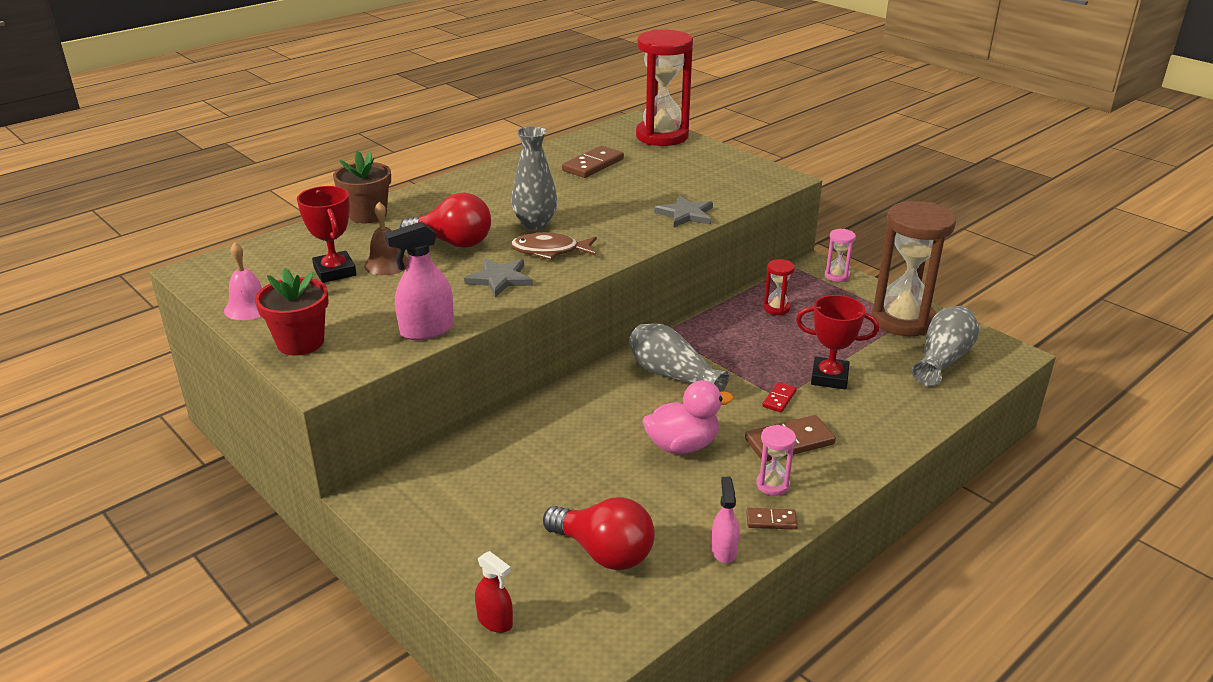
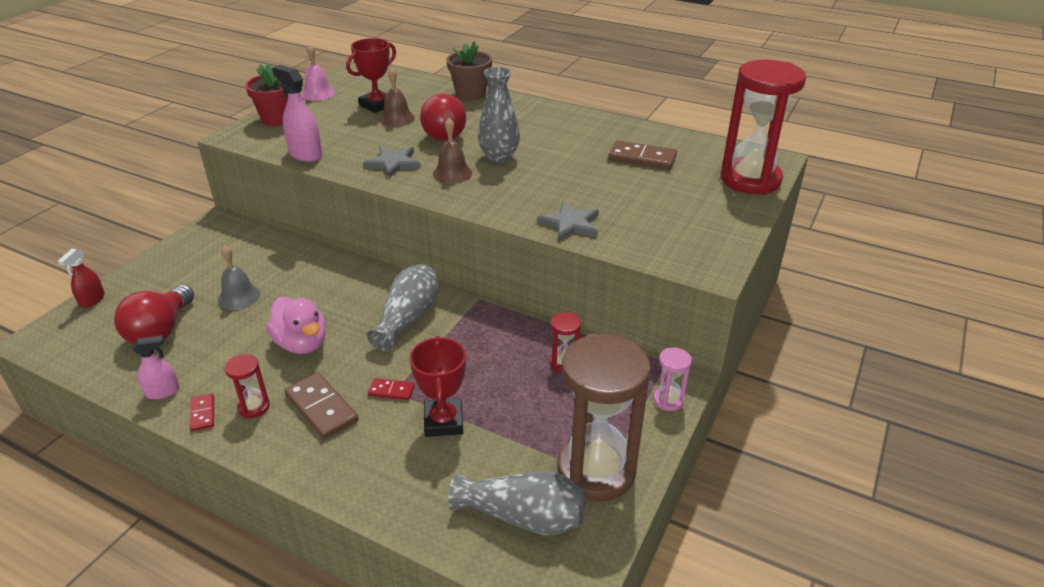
camera: 70 degrees right, 5 degrees up
(550, 251) = (452, 173): brown fish -> brown bell
(567, 485) = (239, 296): none -> grey bell
(771, 521) = (202, 414): brown domino -> red domino
(773, 485) = (254, 407): pink hourglass -> red hourglass

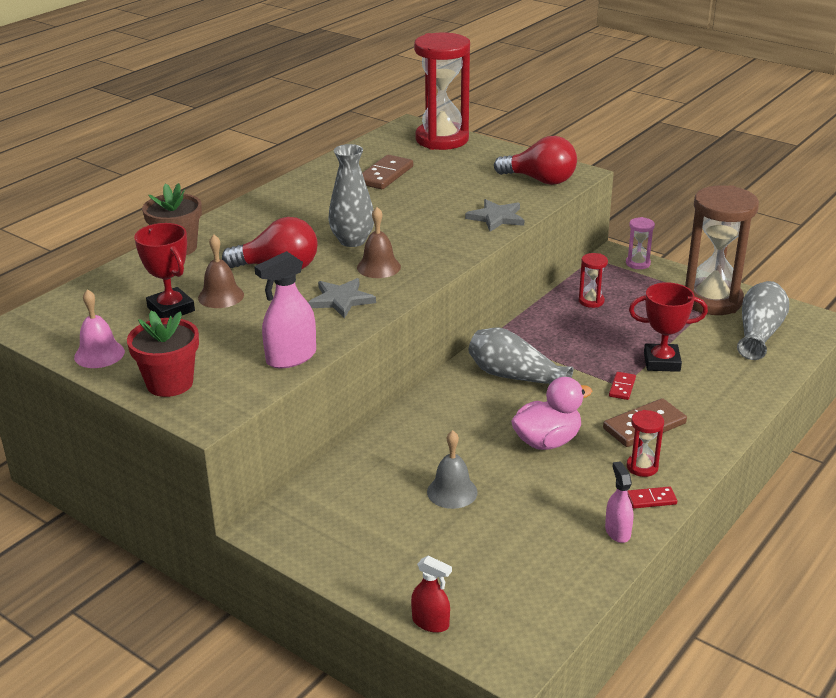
camera: 80 degrees left, 5 degrees down
(160, 331) = (509, 548): red light bulb -> red light bulb (540, 180)

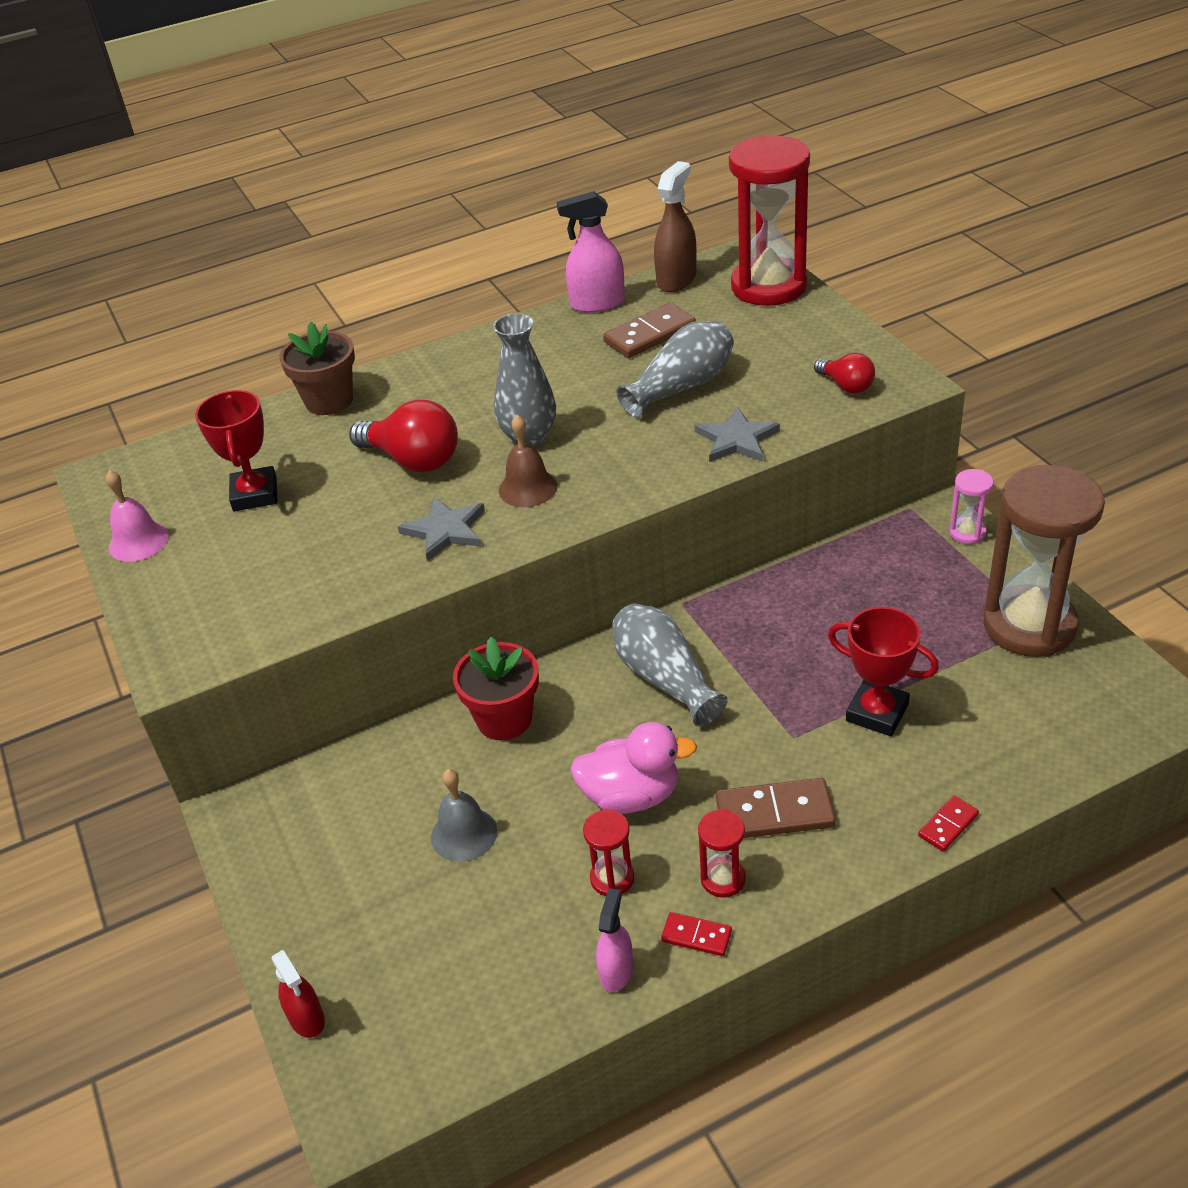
camera: 30 degrees right, 10 degrees up
(170, 383) = (174, 606): red flower pot -> red flower pot (504, 719)
(221, 296) = (320, 488): brown bell -> none
(291, 357) = (324, 606): pink spray bottle -> pink spray bottle (597, 303)
(375, 145) = (676, 279): none -> brown spray bottle
(540, 180) = (846, 386): red light bulb -> red light bulb, size x0.57
(591, 301) = (854, 581): red hourglass -> red hourglass (612, 878)
(622, 387) = (791, 739): red domino -> red domino (948, 825)
(759, 333) = (1058, 704): grey vase -> grey vase (681, 387)

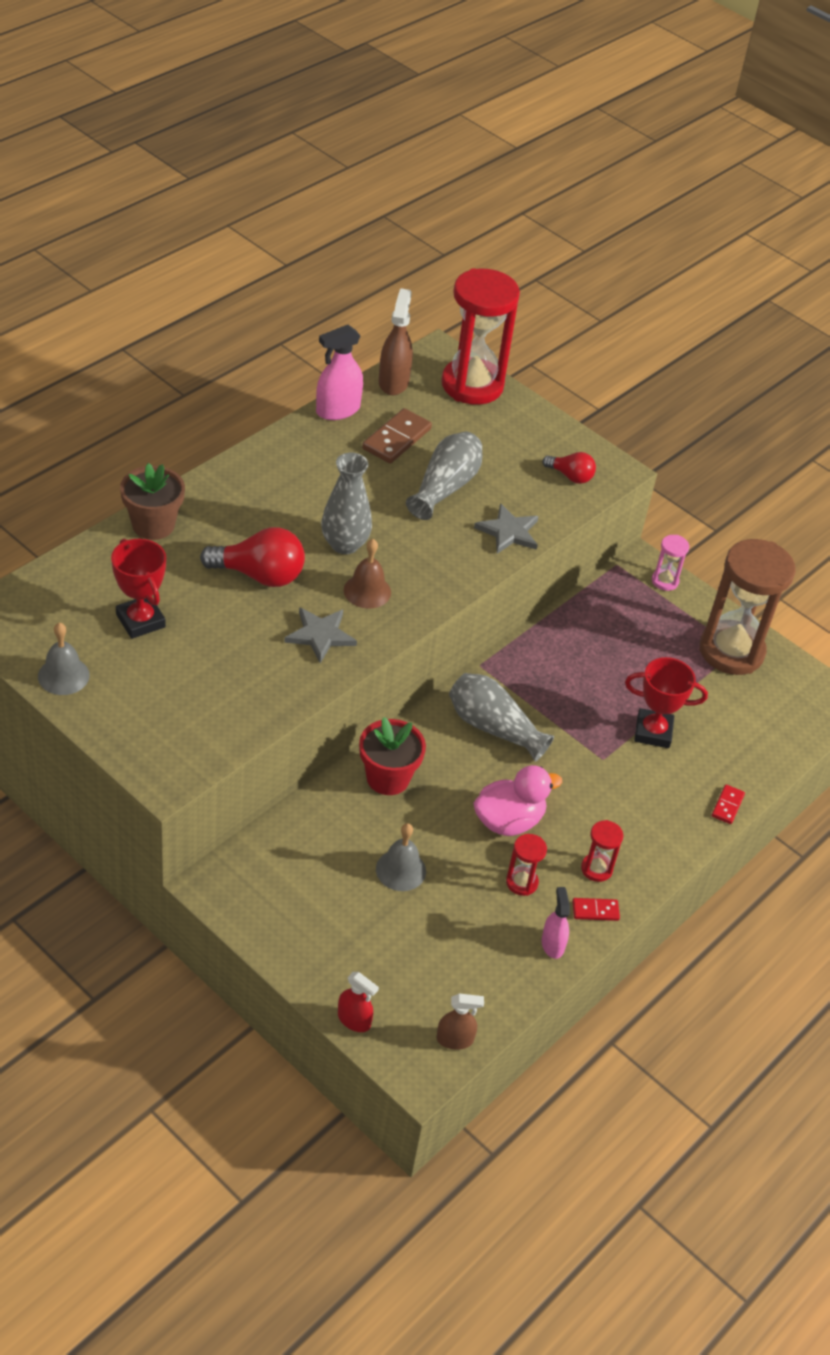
camera: 30 degrees left, 5 degrees up
(138, 541) = (63, 675): pink bell -> grey bell
(422, 1076) = (455, 1039): none -> brown spray bottle
(774, 812) = (612, 816): brown domino -> none

